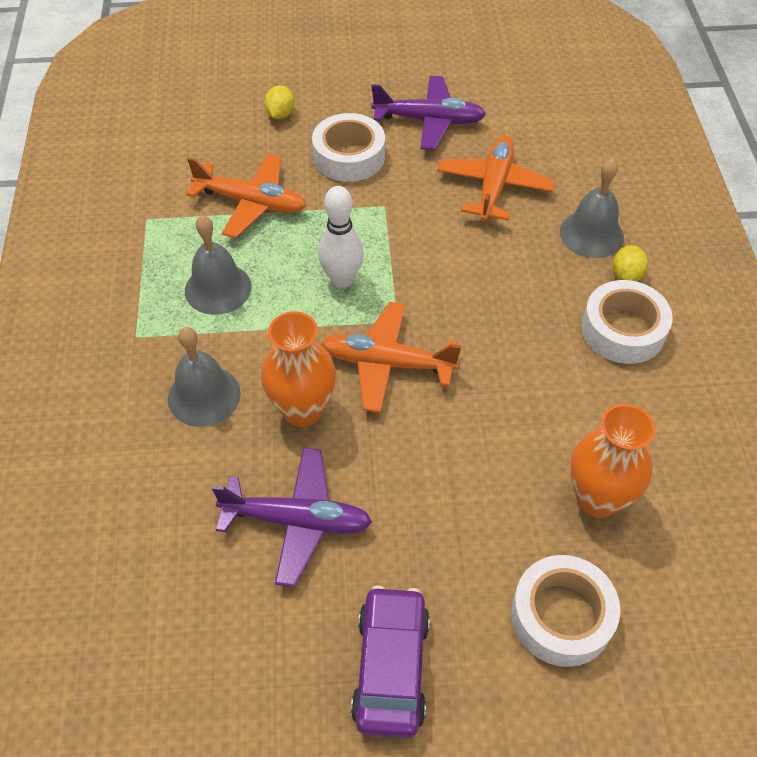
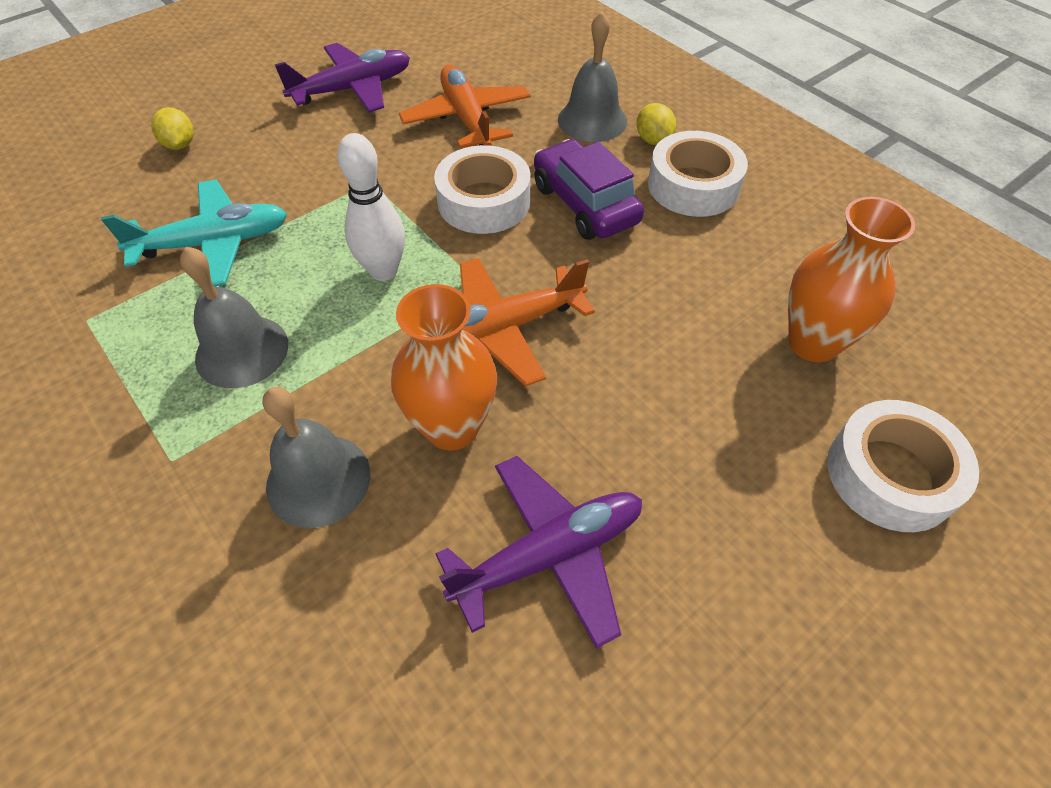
camera: 35 degrees left, 0 degrees up
(251, 203) = (214, 243): orange plane -> turquoise plane
(349, 156) = (293, 153): white tape -> white tape (484, 201)
(391, 667) = (792, 651): purple car -> purple car (585, 204)

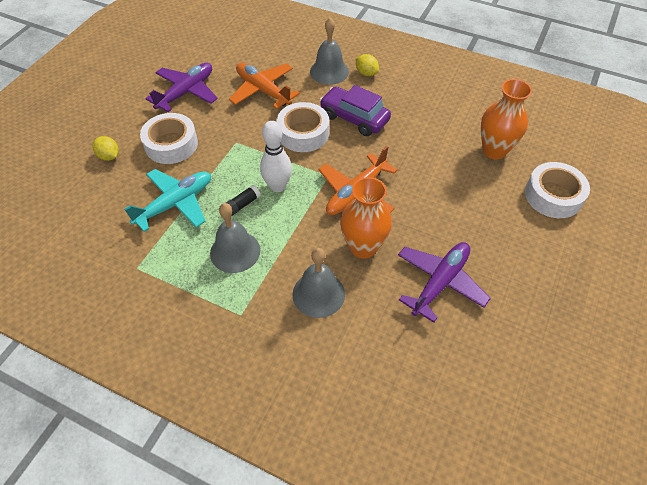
camera: 25 degrees left, 0 degrees up
(308, 280) = (242, 205): none -> black glue stick
(693, 185) = (400, 91): white tape -> white tape (171, 144)

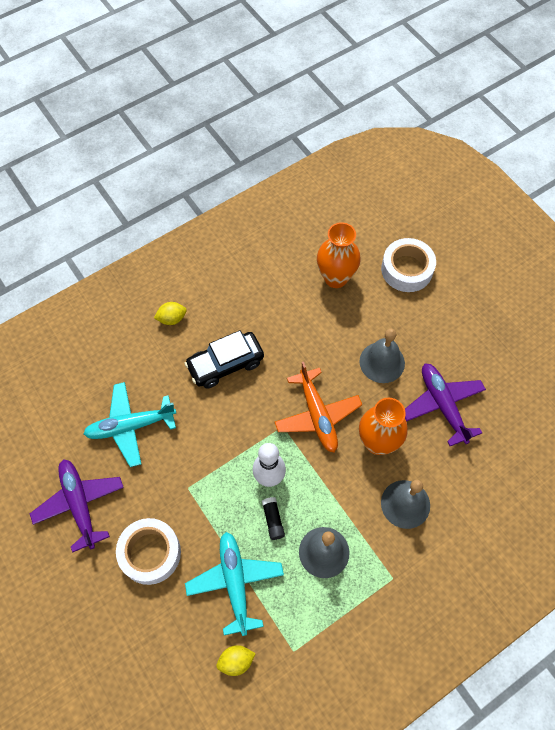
camera: 60 degrees left, 10 degrees up
(109, 156) = (127, 625): yellow lemon -> yellow lemon (236, 661)
(263, 90) = (130, 426): orange plane -> turquoise plane
(303, 133) = (216, 420): white tape -> none
(329, 71) = (145, 350): grey bell -> grey bell (382, 362)
(354, 118) = (225, 364): purple car -> black car

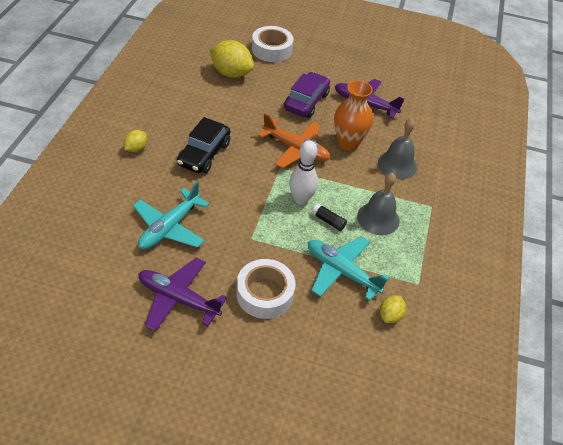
camera: 45 degrees left, 15 degrees down
(335, 278) = (231, 73): orange vase -> yellow lemon
(382, 362) = (306, 101): grey bell -> purple car

